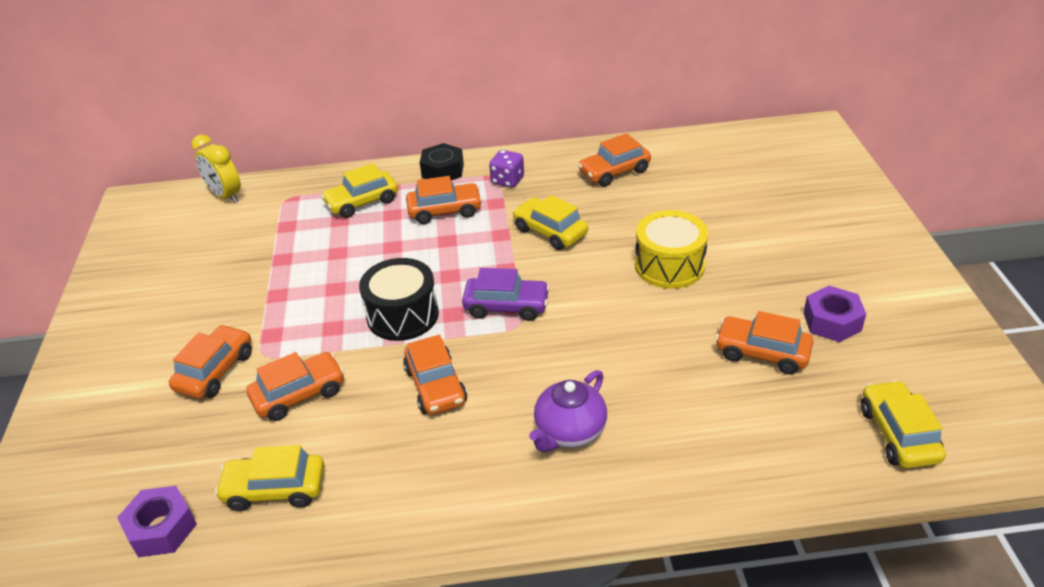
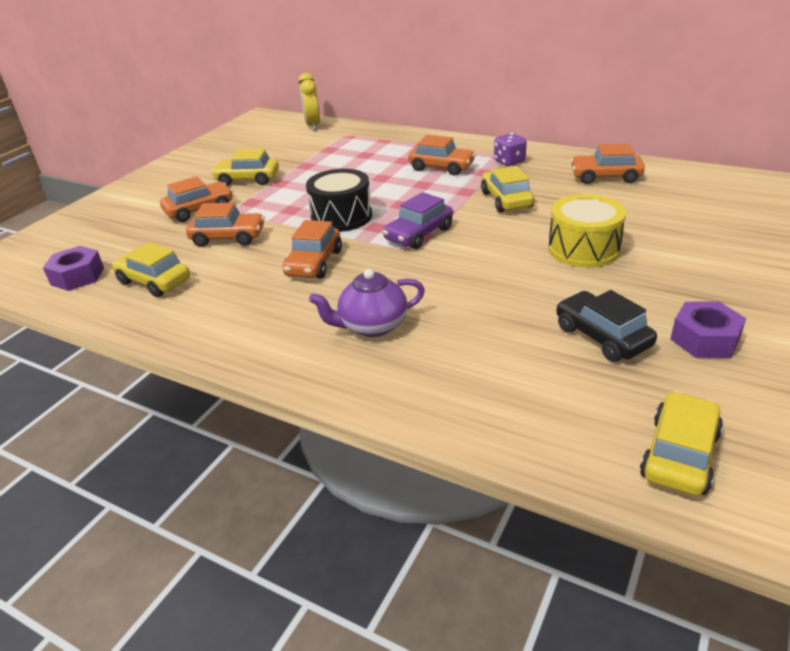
camera: 35 degrees right, 5 degrees down
(362, 202) = (391, 149): yellow car -> yellow car (248, 179)
(443, 171) = (467, 145): black nut -> none
(506, 306) = (418, 234): purple car -> purple car turned 90 degrees clockwise
(762, 353) = (602, 336): orange car -> black car

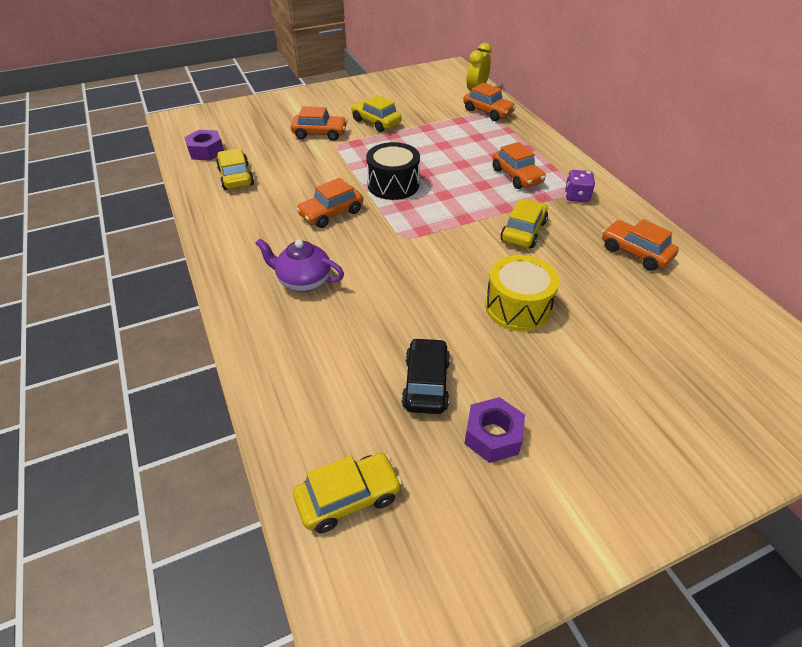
camera: 35 degrees right, 10 degrees up
(228, 237) = (309, 165): orange car -> orange car (488, 112)
(418, 234) = (422, 227): purple car -> none

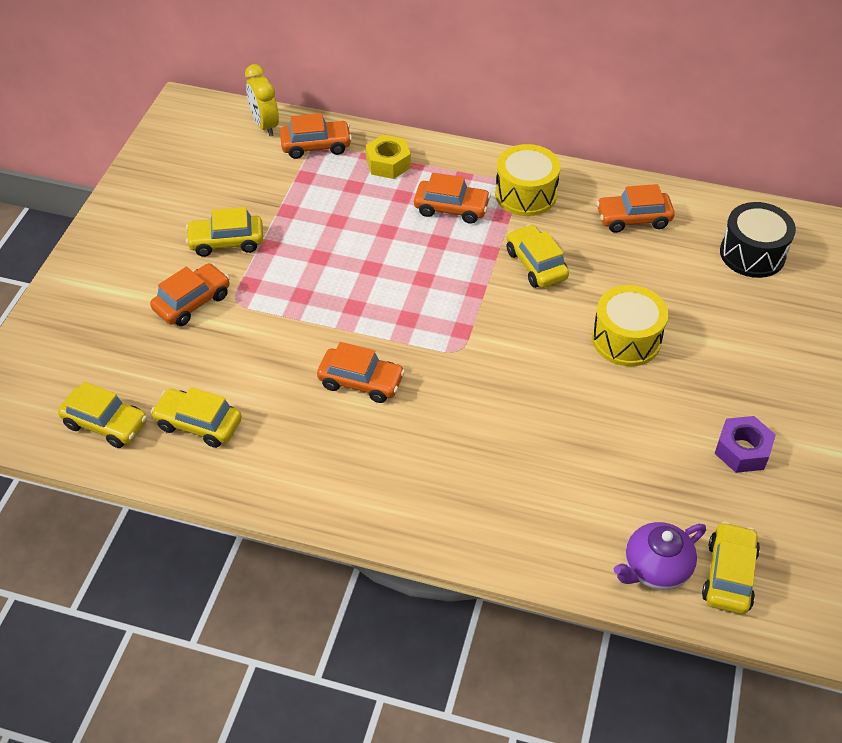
camera: 50 degrees left, 5 degrees up
(206, 151) = (106, 424): purple nut -> yellow car
(303, 281) = (449, 464): purple teapot -> purple teapot (655, 569)
(331, 213) = (361, 382): orange car -> orange car turned 75 degrees counterclockwise
(393, 185) = (364, 304): black drum -> black drum (752, 254)
(426, 383) = (657, 456): black car -> none
(514, 138) = (388, 163): none -> yellow nut
(576, 197) = (525, 194): purple dice -> yellow drum

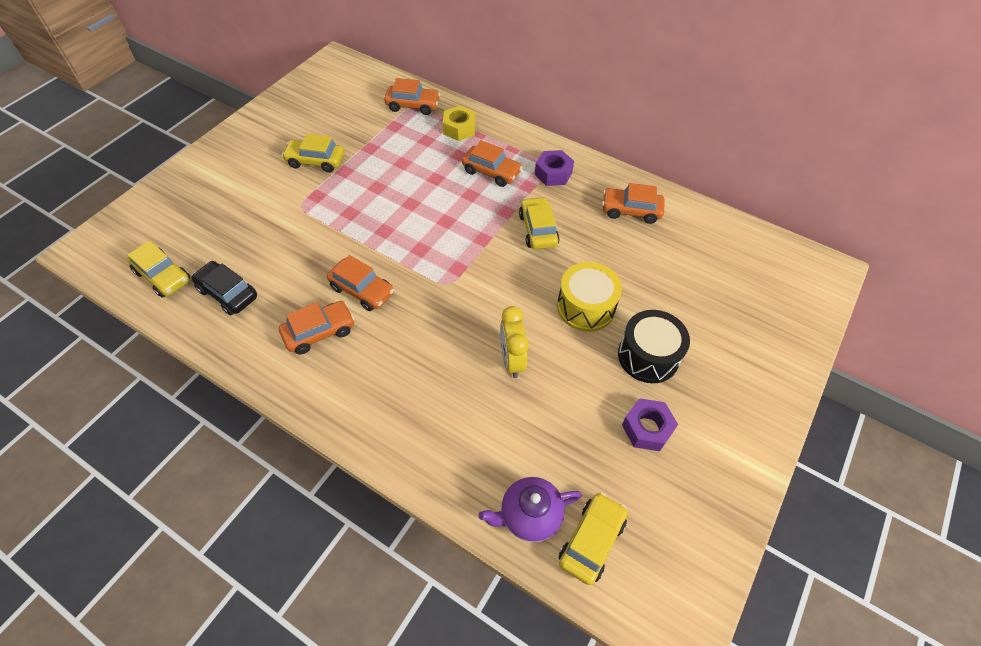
camera: 15 degrees right, 5 degrees up
(192, 302) = (270, 200): orange car -> orange car (319, 332)
(198, 424) = (228, 293): yellow car -> black car
(265, 125) = (383, 84): yellow clock -> yellow clock (512, 360)
(525, 194) = (553, 173): yellow drum -> purple nut
(752, 254) = (719, 261): black drum -> black drum (648, 356)

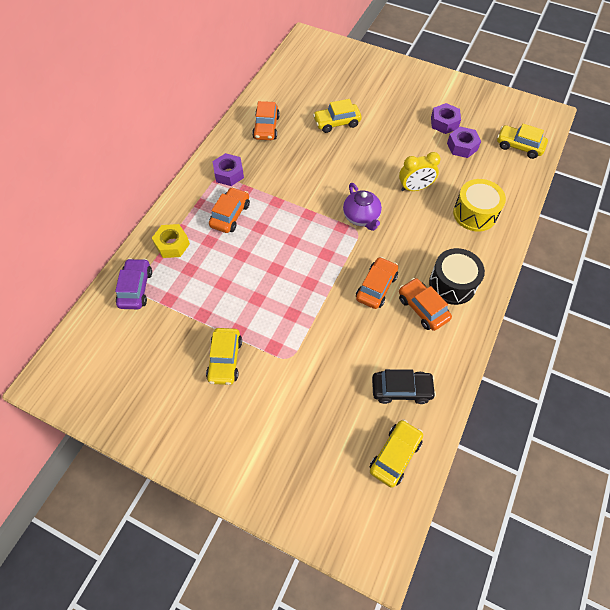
camera: 95 degrees left, 5 degrees up
(228, 293) = (401, 389): black car -> black car turned 120 degrees counterclockwise
(413, 105) = (136, 288): orange car -> purple car
(529, 516) = (516, 173): purple teapot -> purple teapot (361, 217)
(538, 229) = (293, 180): yellow car -> yellow car (337, 122)
(585, 307) = (362, 151): yellow drum -> yellow drum (475, 213)
(592, 444) = (462, 146): none -> purple nut
(648, 356) = (393, 121): black drum -> black drum (452, 284)

